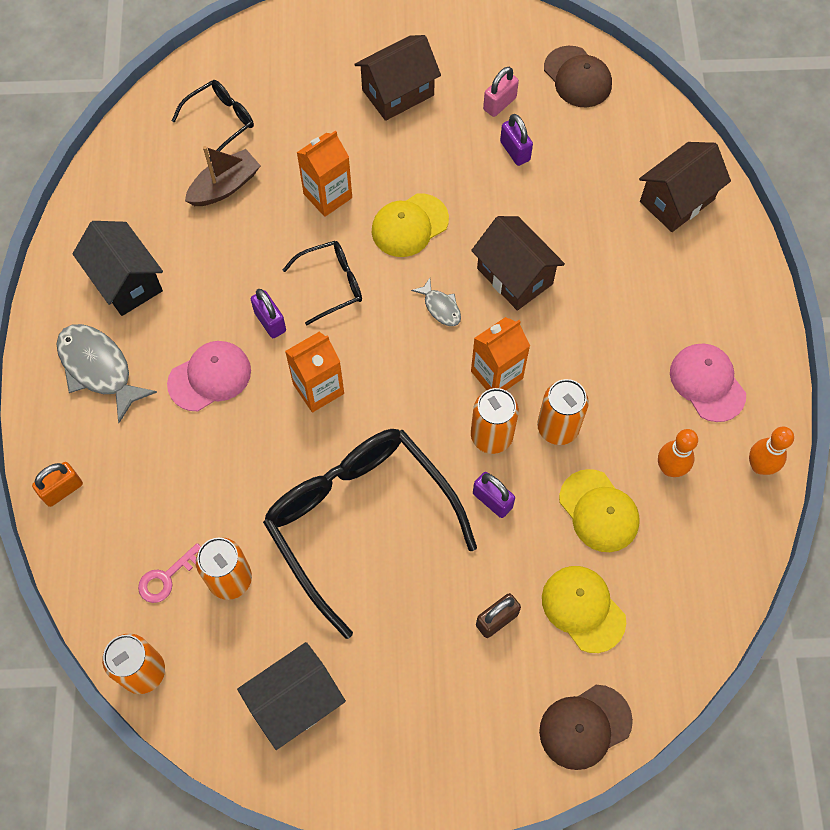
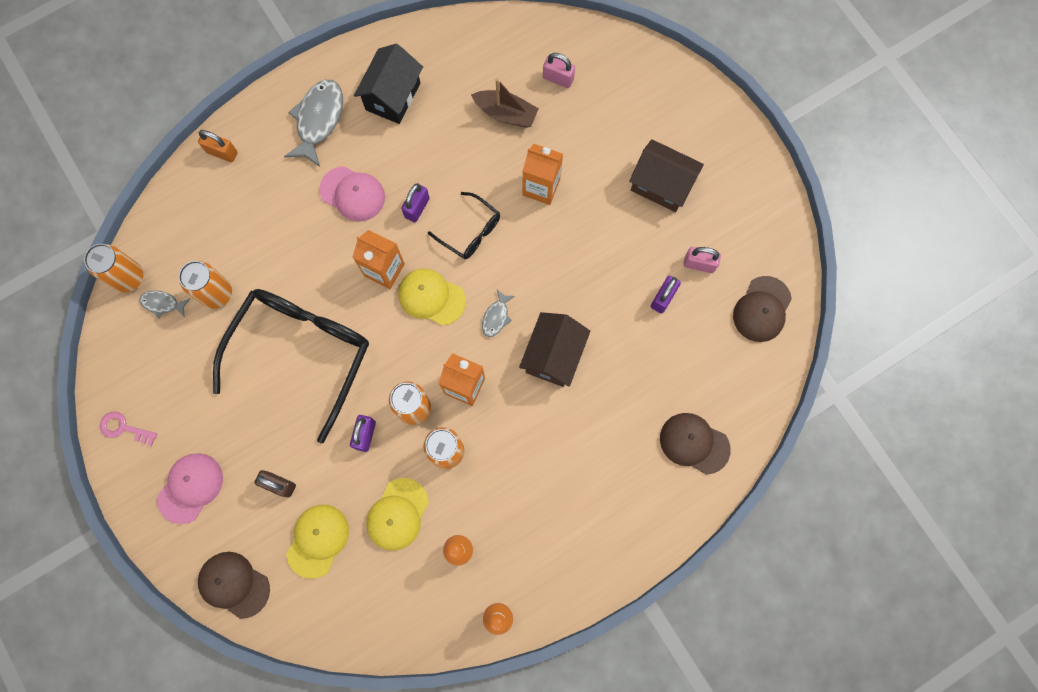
camera: 60 degrees right, 10 degrees up
(167, 577) = (198, 253): pink key -> pink key (124, 428)
(202, 647) = (163, 304): none -> grey fish
(221, 121) = (558, 78): black glasses -> pink padlock
(295, 702) = (156, 383): black house -> none
(409, 225) = (551, 258): yellow cap -> yellow cap (431, 297)
(677, 201) = (694, 443): brown house -> brown cap
(707, 383) = (546, 544): pink cap -> pink cap (190, 488)

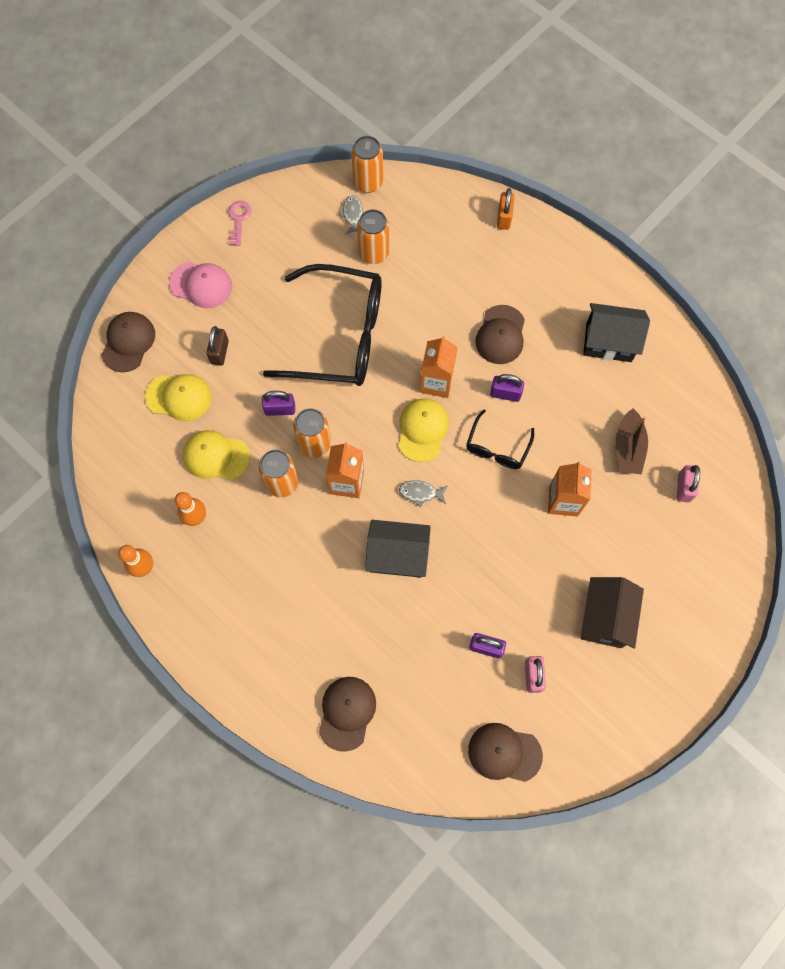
camera: 75 degrees right, 5 degrees down
(318, 120) = (562, 286): grey fish -> none
(352, 194) = (500, 335): pink cap -> brown cap
(553, 355) = (397, 555): brown house -> black house

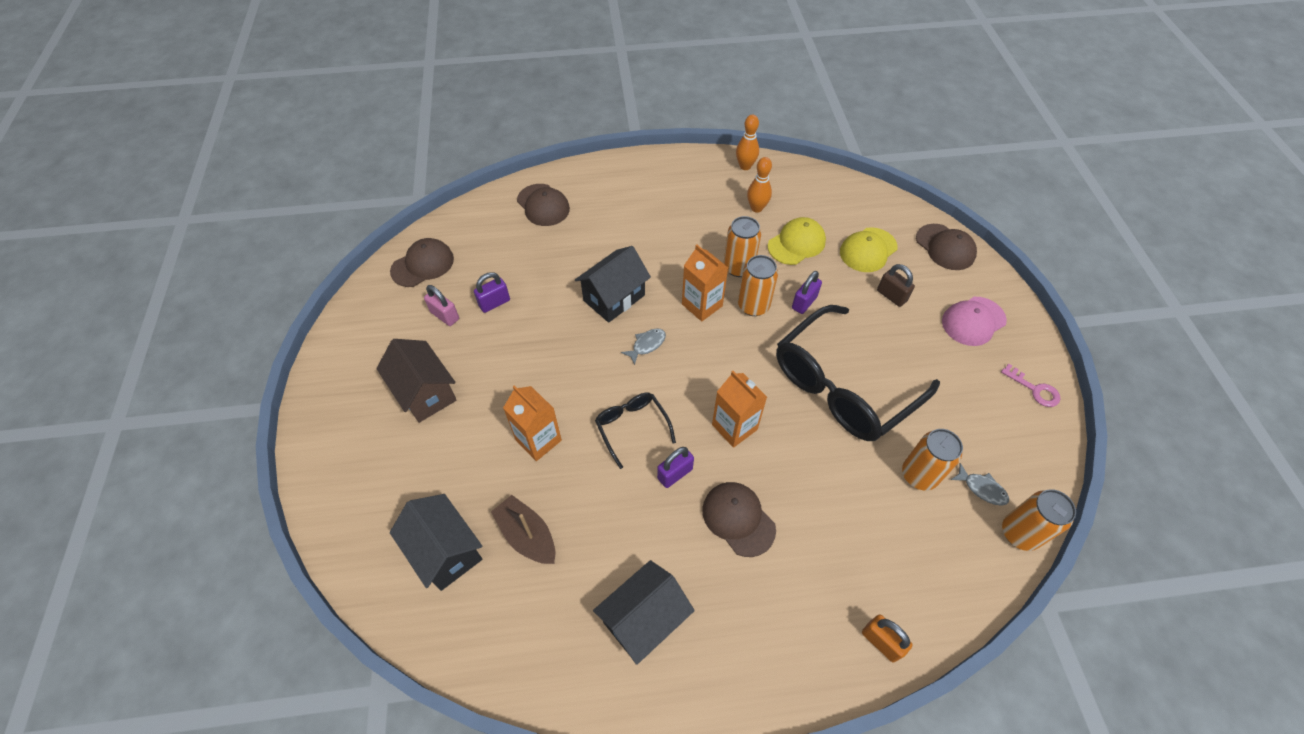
camera: 130 degrees right, 15 degrees down
(422, 430) = (699, 384): yellow cap -> none
(683, 487) = (445, 551): pink padlock -> black house

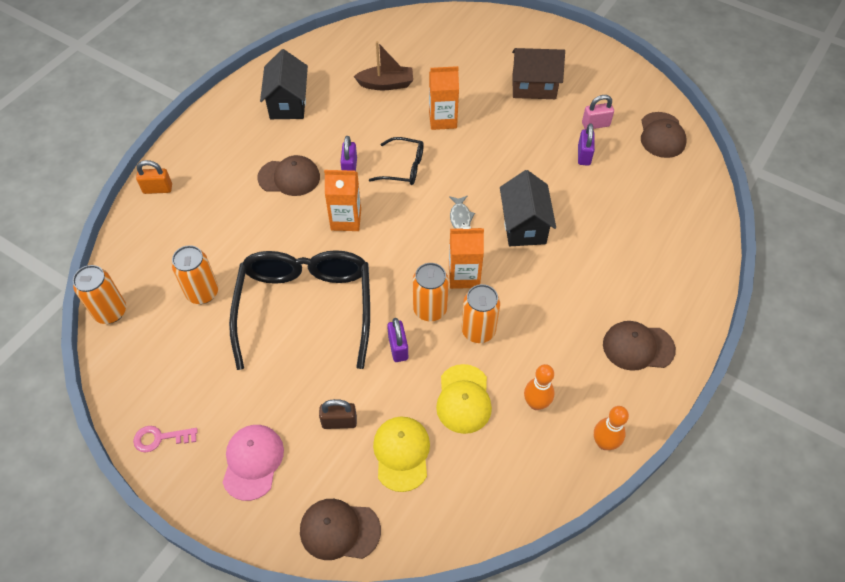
camera: 130 degrees right, 0 degrees up
(445, 551) = (413, 50): black house -> none
(543, 205) = (675, 242): brown cap -> brown cap (638, 347)
(982, 488) = (153, 320): grey fish -> none

